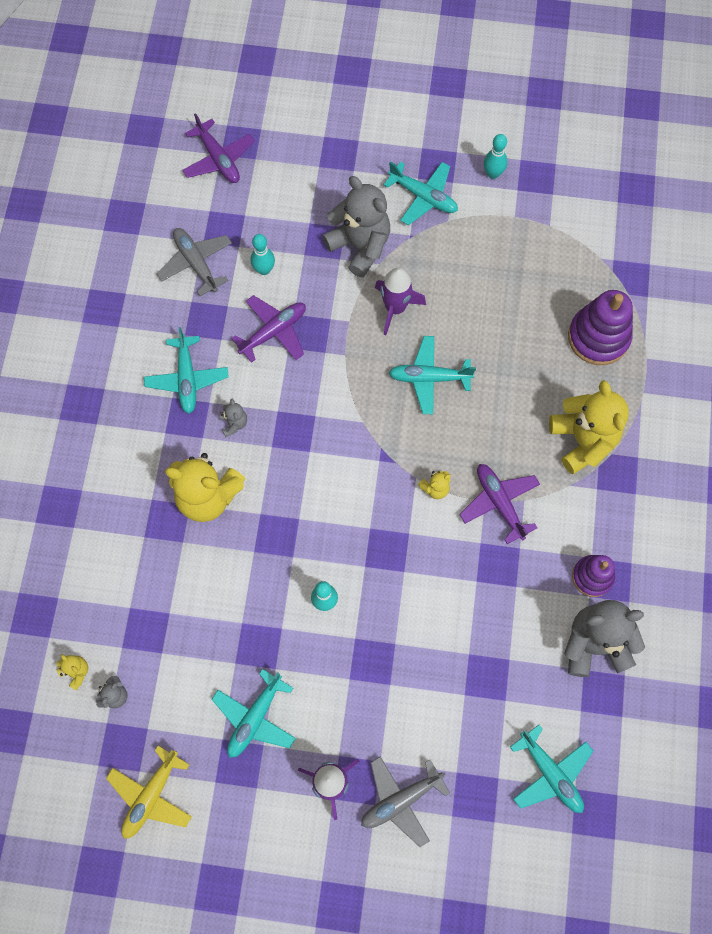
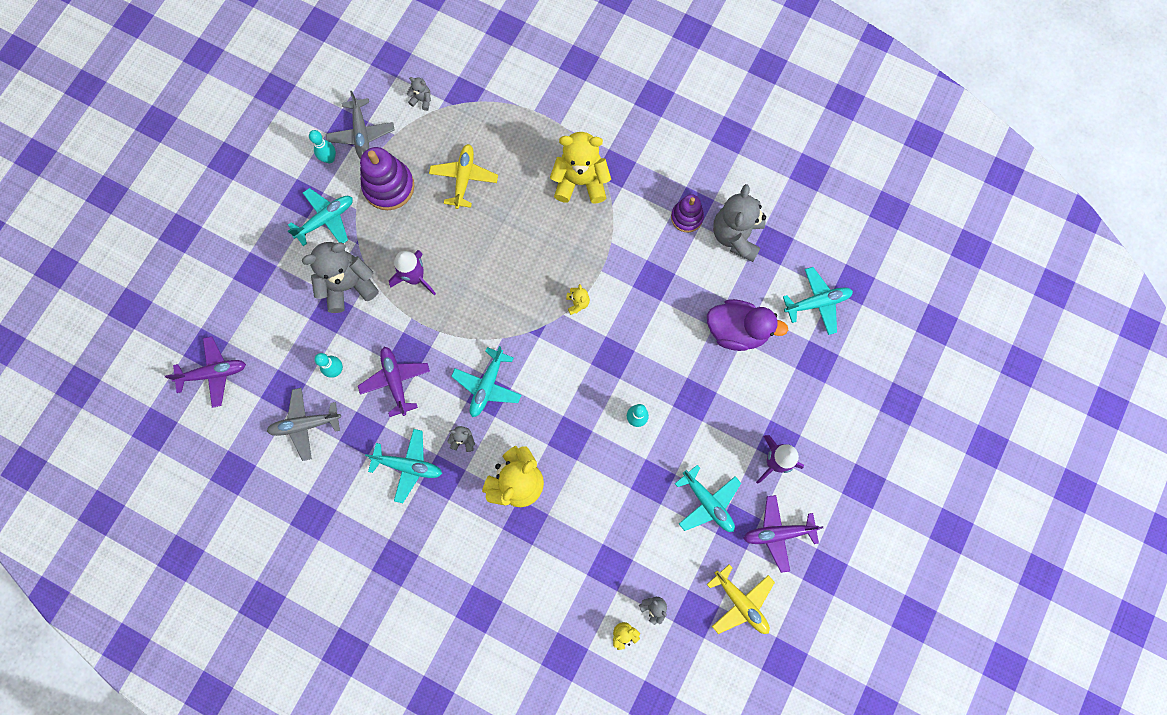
camera: 70 degrees left, 5 degrees up
(401, 800) = (803, 415): grey plane -> grey plane (361, 134)
(429, 378) = (485, 274): turquoise plane -> turquoise plane (487, 385)
(475, 684) = (737, 331): none -> purple duck
(499, 503) = (607, 260): purple plane -> purple plane (778, 533)
(530, 315) = (464, 178): none -> yellow plane
(598, 337) = (503, 137): purple stacking toy -> purple stacking toy (389, 186)
(603, 238) = (422, 100): none -> grey teddy bear

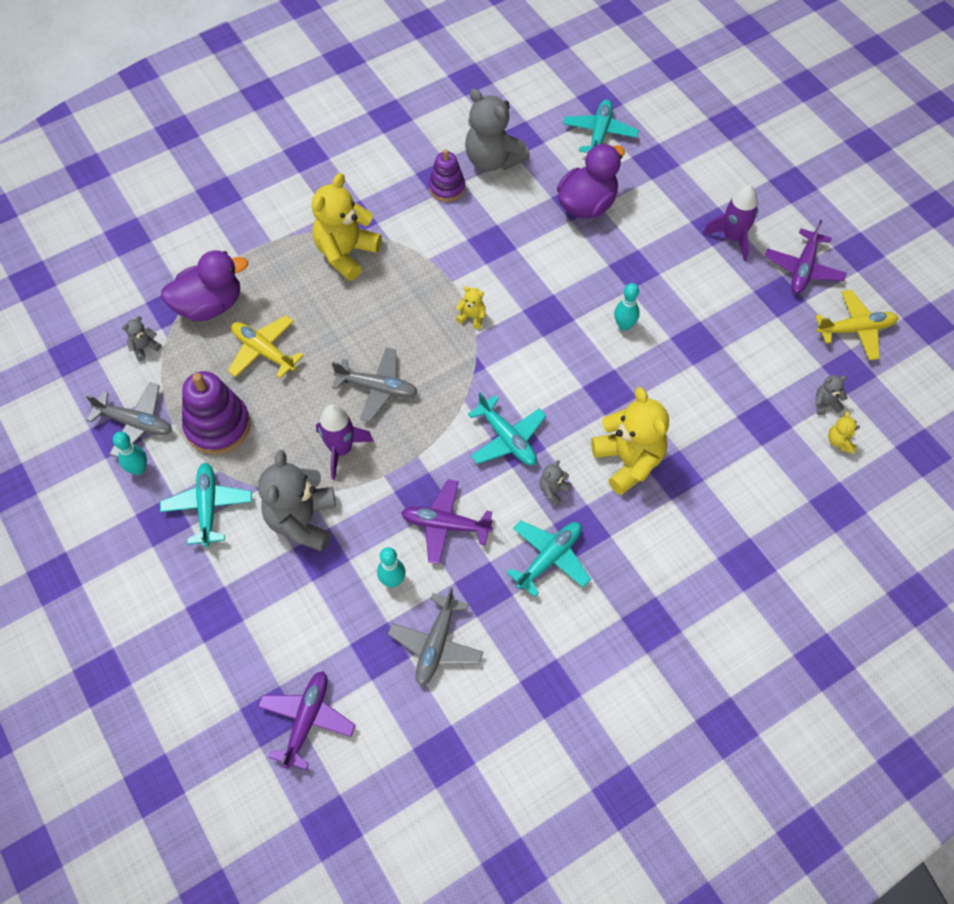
camera: 60 degrees left, 15 degrees down
(478, 272) = (377, 388): none -> grey plane
(480, 119) = (209, 305): none -> purple duck
(707, 502) = (743, 308): turquoise plane -> none

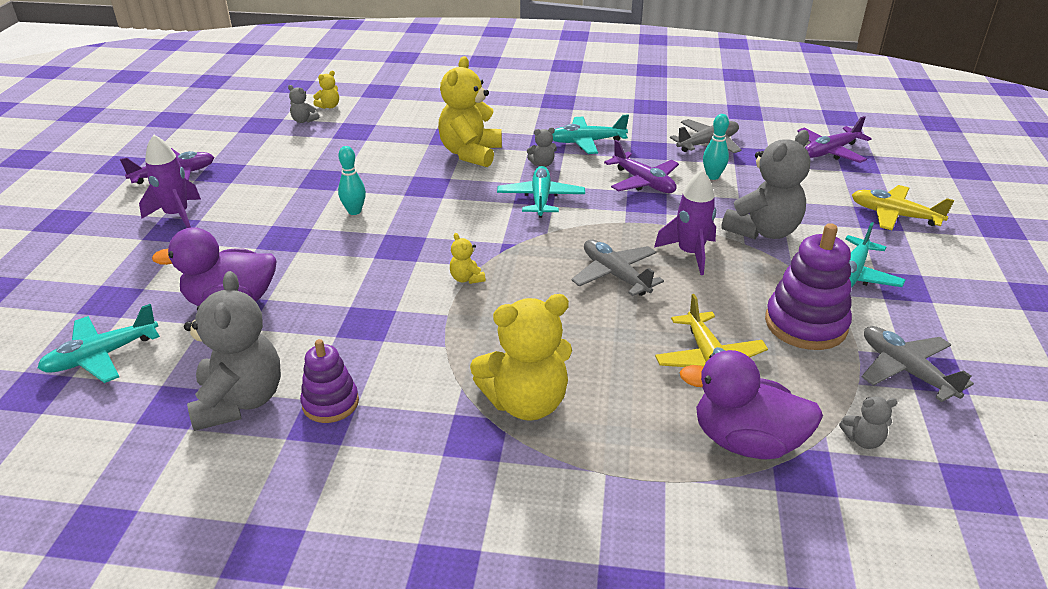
camera: 140 degrees left, 25 degrees down
(138, 469) = (916, 332): turquoise bowling pin -> none
(855, 329) = (215, 136): yellow plane -> yellow plane (894, 215)

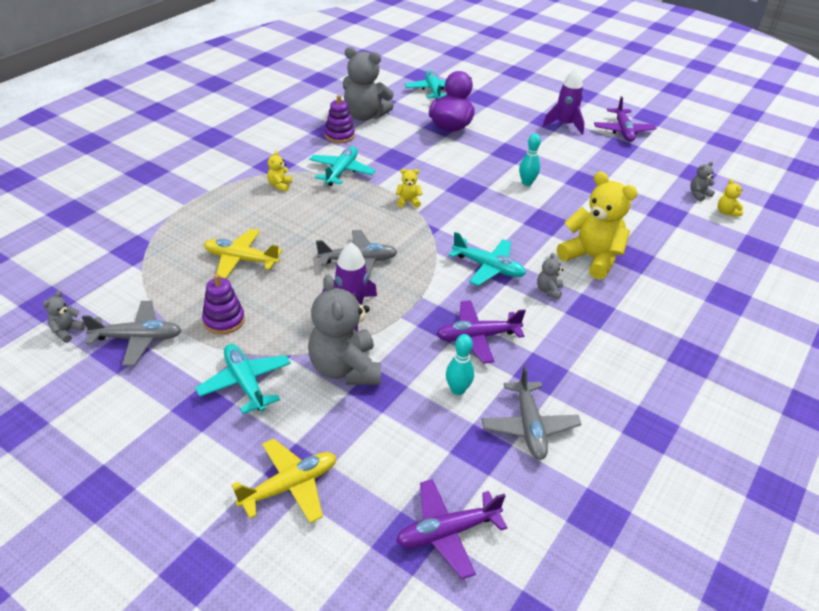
camera: 115 degrees right, 5 degrees up
(526, 402) = (280, 185): yellow teddy bear -> yellow teddy bear, size x0.43
(586, 142) = (579, 336): turquoise plane -> turquoise plane (341, 171)
(746, 441) = (173, 240): purple duck -> none
(805, 324) = (224, 320): purple stacking toy -> purple stacking toy, size x0.62
(830, 152) = (447, 532): purple plane -> purple plane turned 105 degrees counterclockwise
(863, 440) = (122, 282): grey teddy bear -> grey teddy bear (67, 331)

